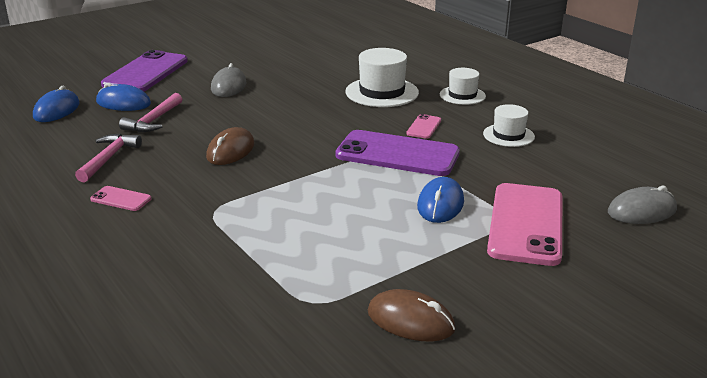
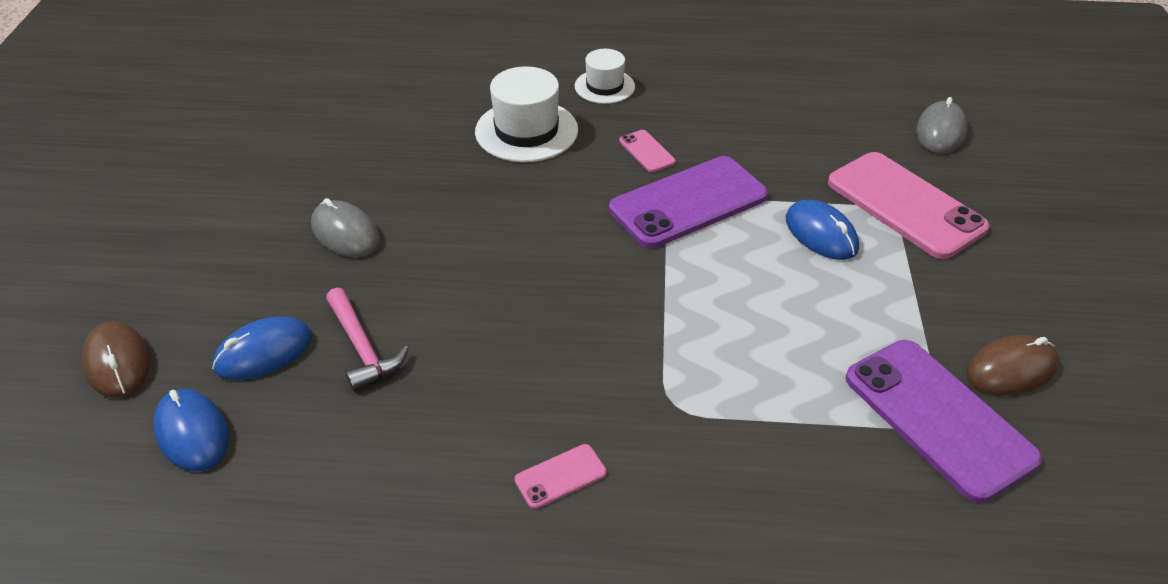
camera: 50 degrees left, 15 degrees up
(108, 158) = (428, 441): pink hammer -> none
(146, 73) = (187, 286): purple phone -> purple phone (938, 418)
(230, 151) = (536, 319): brown mouse -> brown mouse (117, 363)
(508, 135) = (727, 113): white hat -> none

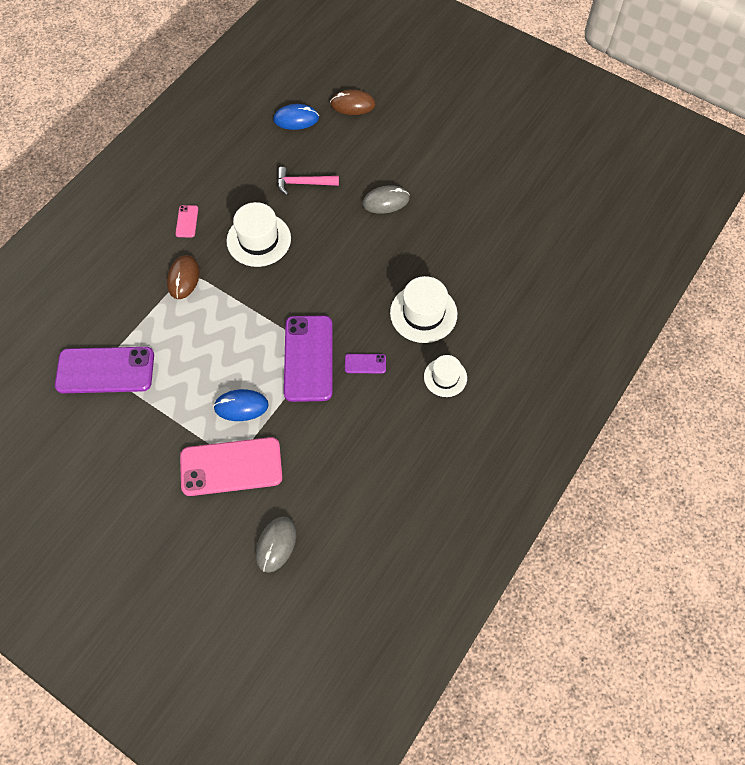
camera: 120 degrees right, 20 degrees up
(263, 352) = (325, 150): blue mouse -> none
(527, 349) = (259, 239): none -> white hat
(647, 151) = (365, 363): pink phone -> purple phone
(940, 131) = (276, 544): grey mouse -> grey mouse turned 60 degrees clockwise
(1011, 369) = (102, 422): brown mouse -> brown mouse (183, 278)

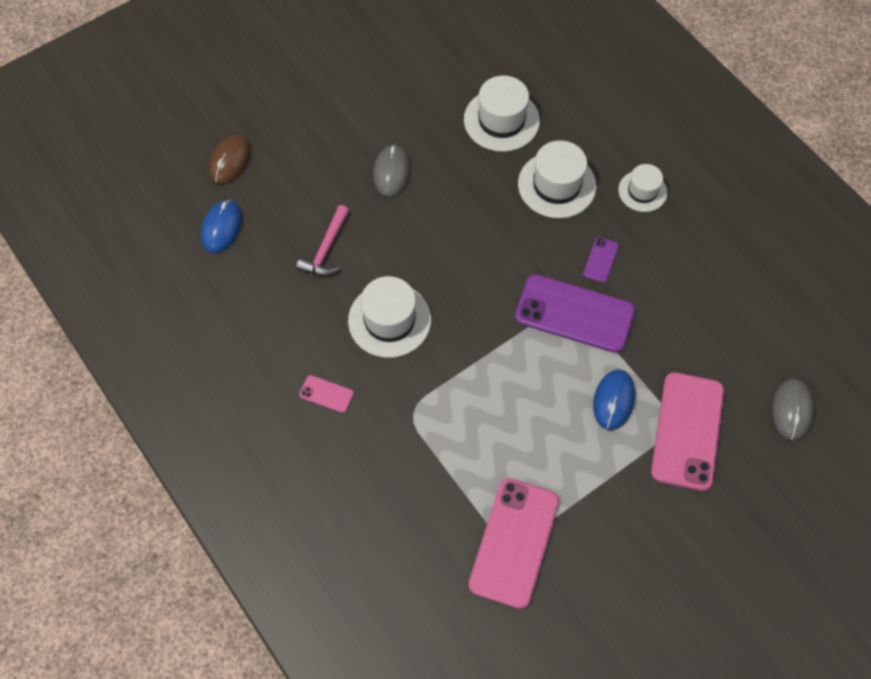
camera: 70 degrees left, 0 degrees up
(105, 370) = (514, 542): purple phone -> pink phone
(183, 278) = (412, 419): brown mouse -> none
(276, 544) = (792, 410): grey mouse -> grey mouse turned 60 degrees clockwise
(468, 258) = (501, 120): none -> white hat

